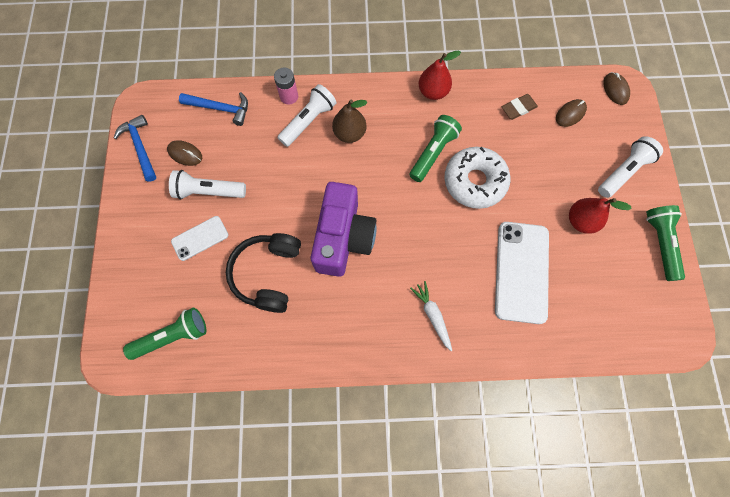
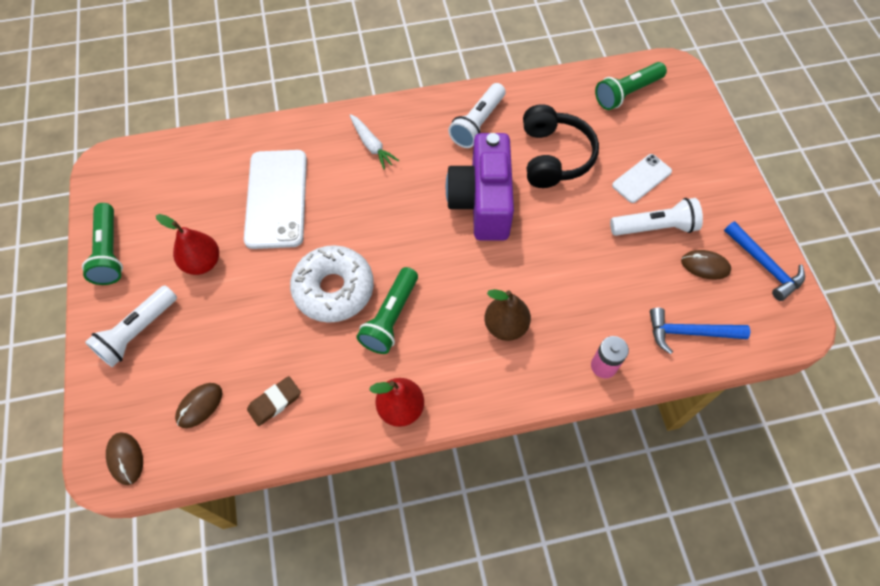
camera: 170 degrees right, 10 degrees down
(308, 121) = (565, 334): white flashlight -> white flashlight (477, 123)

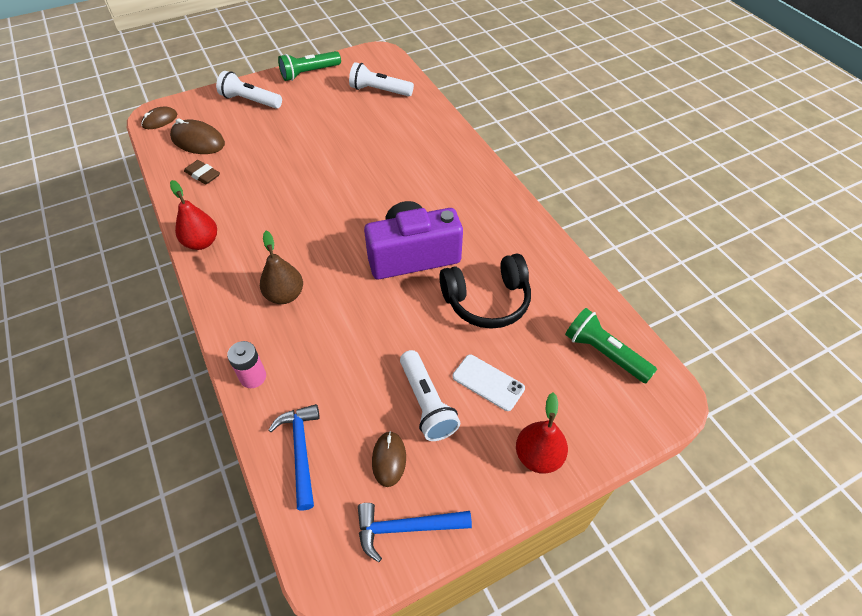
camera: 75 degrees right, 10 degrees down
(199, 406) = (198, 141): brown mouse -> brown mouse, size x1.59
(202, 263) = (310, 113): red pear -> red pear (538, 456)
(277, 199) = (376, 134): white phone -> none
(334, 289) = (301, 183): white donut -> none
(371, 145) = (448, 173): white carrot -> none
(390, 317) = (281, 220): green flashlight -> none
(477, 123) = (502, 236): white flashlight -> white flashlight (379, 91)
(764, 265) = (406, 528): blue hammer -> blue hammer turned 45 degrees clockwise

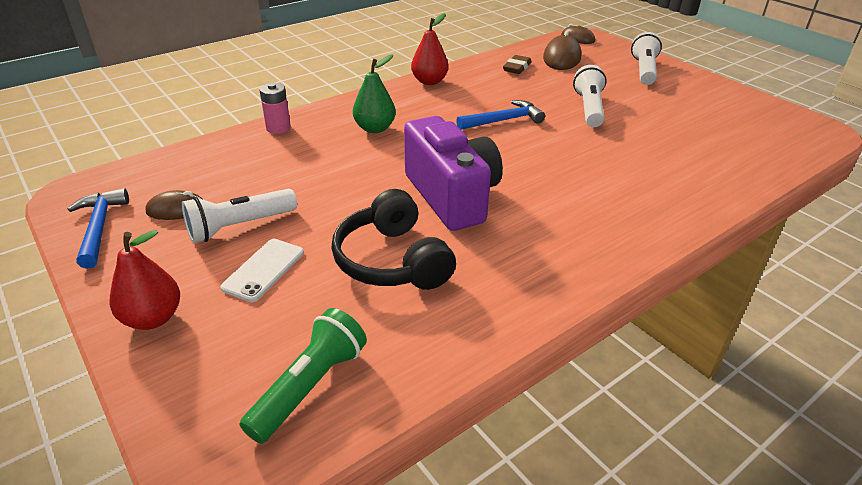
camera: 80 degrees right, 15 degrees down
(285, 295) = (375, 128): brown pear -> green pear
(301, 451) = (197, 161): blue hammer -> blue hammer (504, 120)
(309, 73) = (726, 93): green flashlight -> none
(379, 91) = (742, 140): white flashlight -> white flashlight (589, 108)

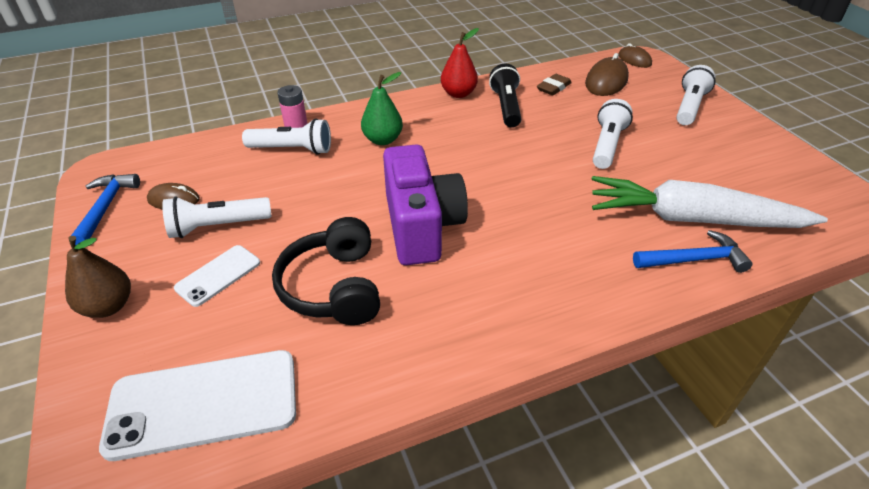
camera: 15 degrees right, 5 degrees up
(153, 318) = (108, 306): red pear -> brown pear
(284, 148) = (292, 149): none -> white flashlight
(309, 386) = (203, 404): green flashlight -> white phone
(481, 88) = (506, 107): none -> black flashlight
(504, 120) = (511, 147): blue hammer -> blue hammer (694, 259)
(692, 157) = (693, 219): none -> white carrot

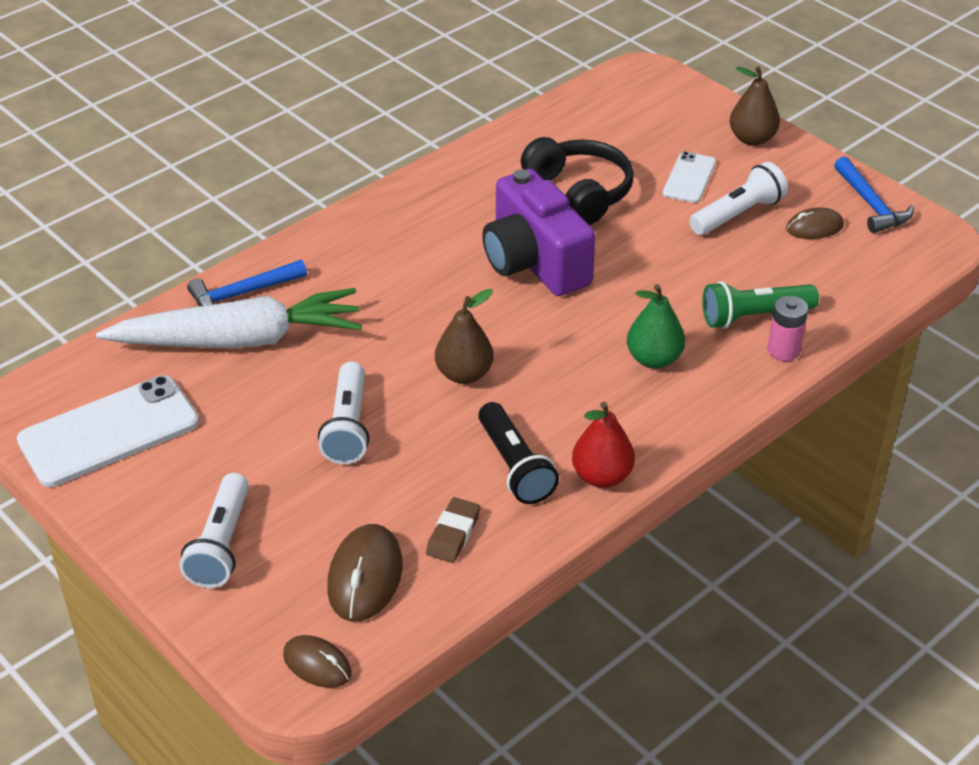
camera: 160 degrees right, 0 degrees up
(203, 404) = (611, 109): white phone -> white phone (109, 431)
(292, 149) = (754, 316): white flashlight -> green flashlight
(517, 158) = (464, 374): none -> brown pear

